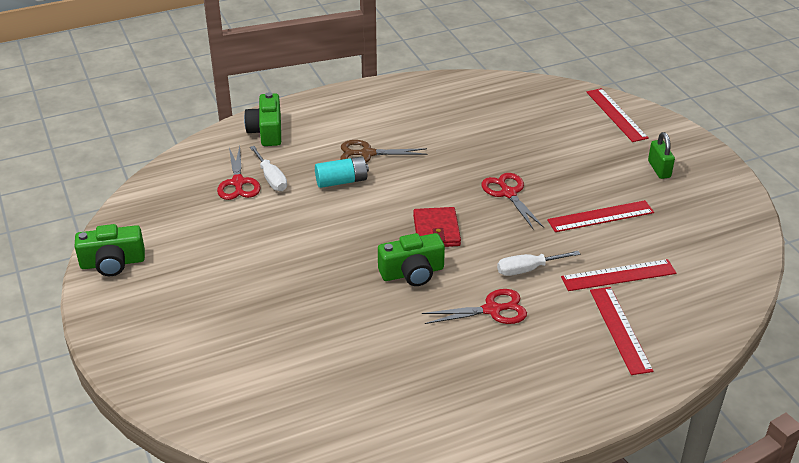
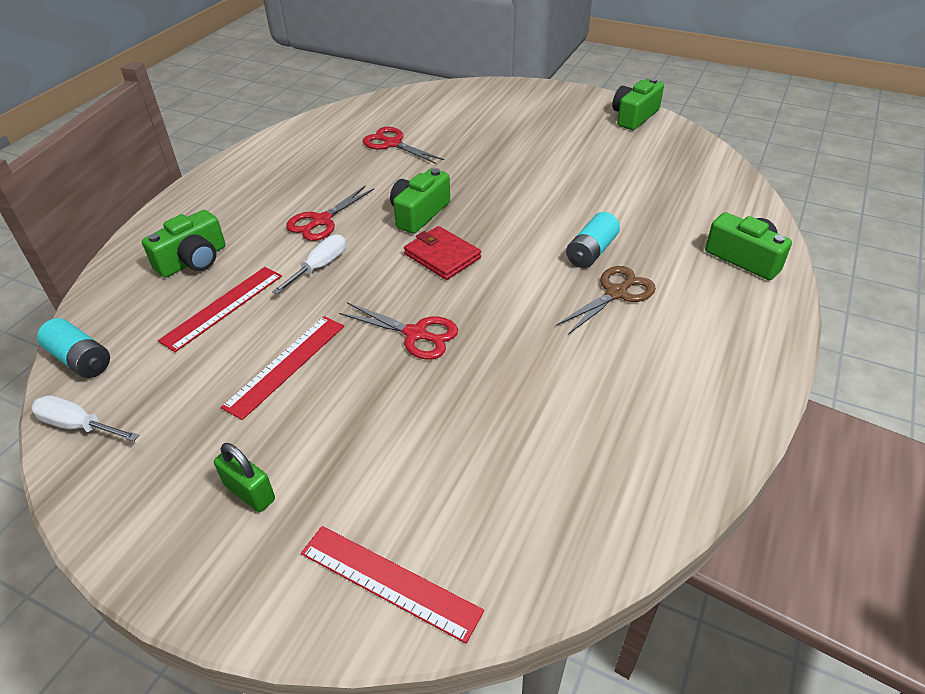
camera: 140 degrees right, 5 degrees up
(238, 182) = (668, 202): red scissors -> red scissors (392, 144)
(271, 178) = (651, 220): white screwdriver -> white screwdriver (78, 425)
(620, 329) = (193, 260): red ruler -> green camera
(735, 288) = (80, 360): none -> turquoise battery

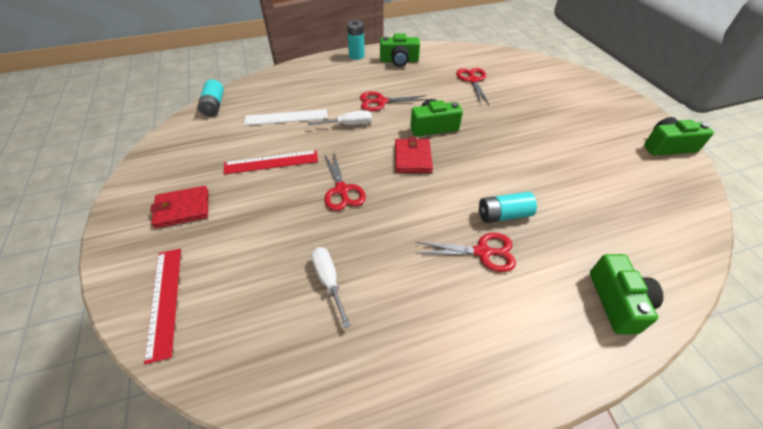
camera: 45 degrees right, 5 degrees up
(78, 425) = (178, 132): white screwdriver -> white screwdriver (329, 281)
(193, 260) = (305, 88): green camera -> green camera (399, 61)
(205, 186) = (356, 56): none -> turquoise battery
(223, 307) = (286, 117): red ruler -> white ruler
(250, 492) = (182, 209): green padlock -> red wallet
(616, 293) = (482, 252): brown scissors -> red scissors

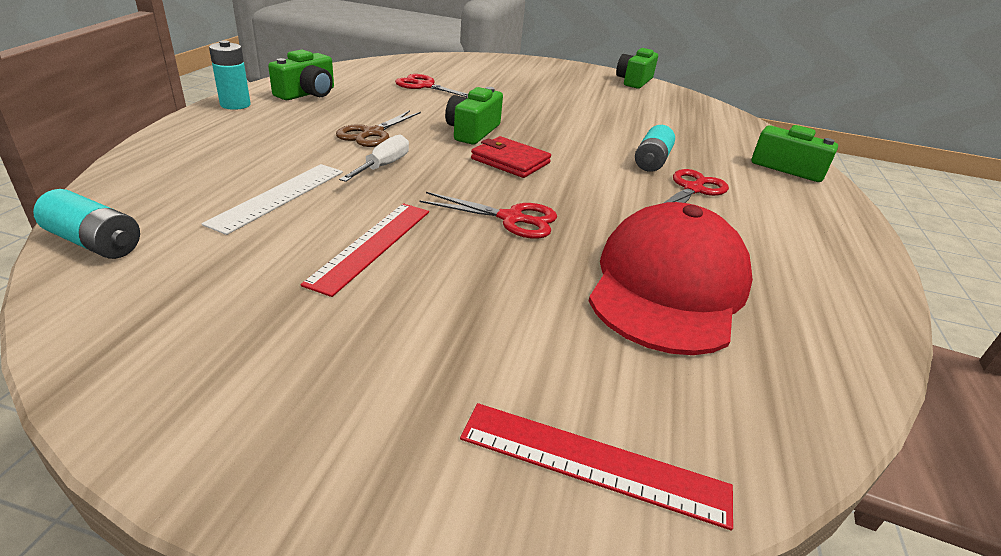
camera: 60 degrees left, 15 degrees down
(182, 209) = (364, 372): red wallet -> none
(329, 281) = (668, 286): white screwdriver -> red cap
(381, 102) = (372, 133): red scissors -> brown scissors

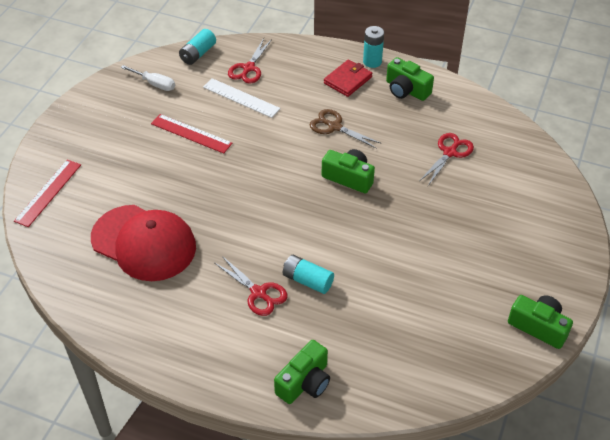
camera: 100 degrees right, 15 degrees up
(383, 166) = (282, 134): white screwdriver -> white screwdriver (154, 84)
(510, 161) = (297, 194): red wallet -> red wallet (348, 80)
(511, 219) = (216, 187): red scissors -> red scissors (248, 68)

